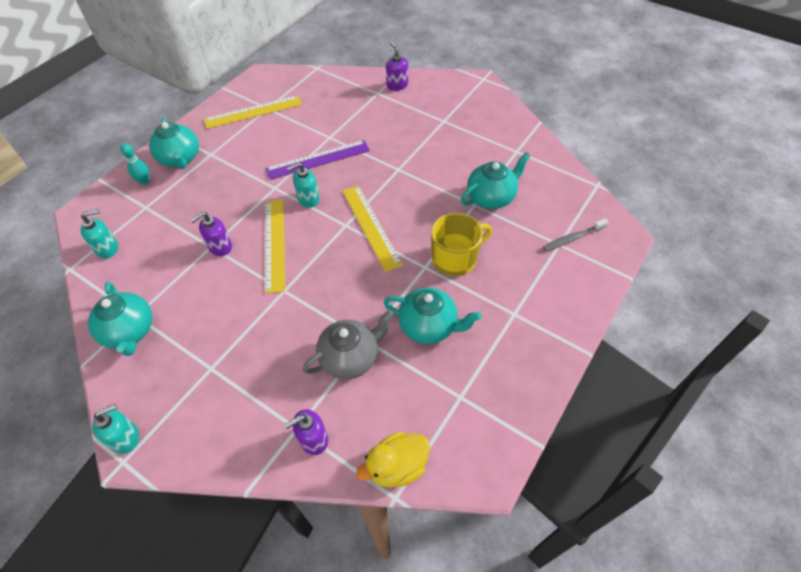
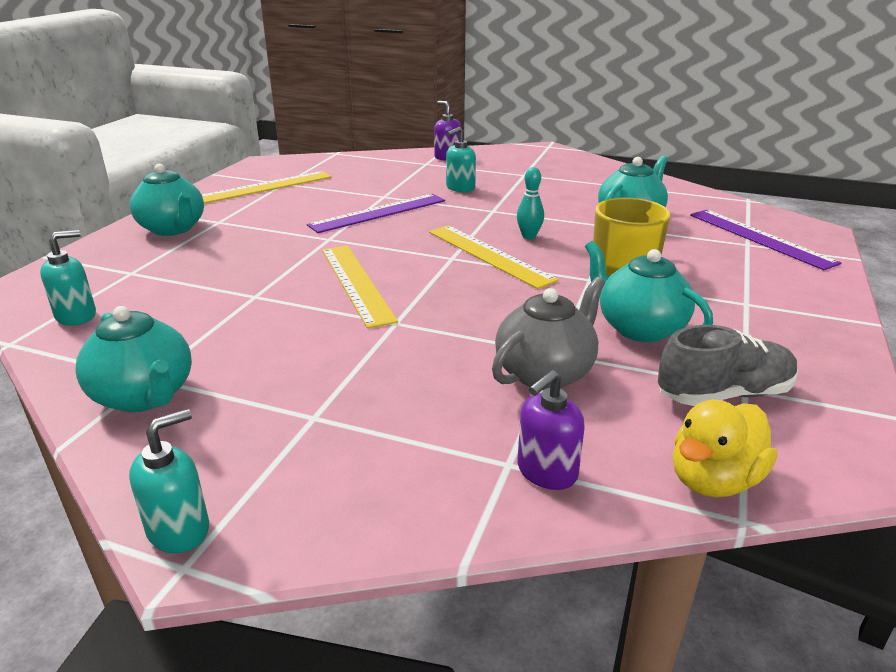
camera: 15 degrees left, 25 degrees down
(144, 181) = (122, 251): turquoise bowling pin -> turquoise bowling pin (529, 236)
(220, 247) = (270, 294): purple soap dispenser -> none
(308, 199) = (384, 243): turquoise soap dispenser -> turquoise soap dispenser (460, 188)
(429, 326) = (639, 328): turquoise teapot -> turquoise teapot turned 135 degrees counterclockwise
(444, 399) = (724, 394): none -> grey shoe
(573, 238) = (759, 238): grey toothbrush -> purple ruler

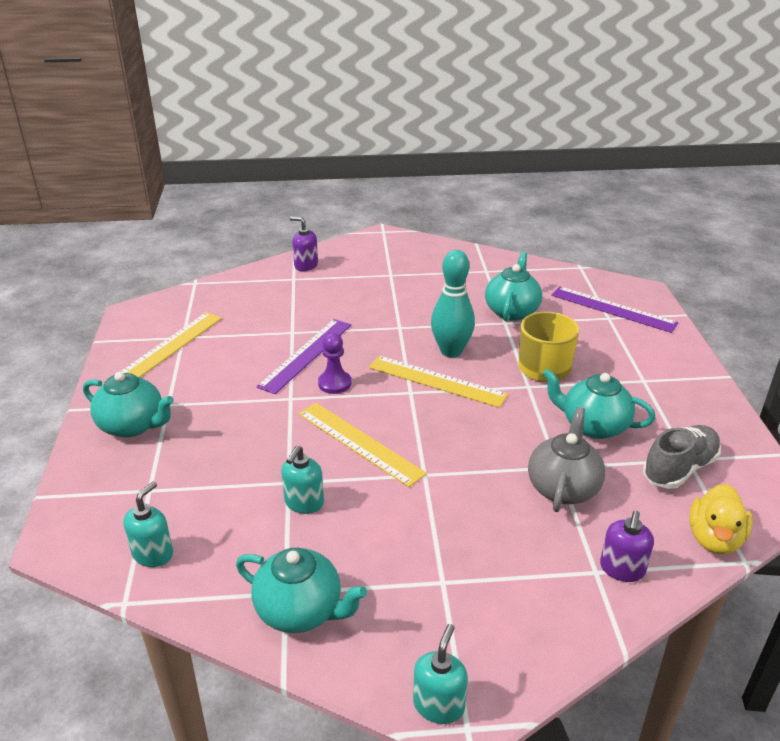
camera: 25 degrees left, 5 degrees up
(382, 237) = (334, 383): none -> purple pawn
(460, 188) = (350, 305): turquoise soap dispenser -> turquoise soap dispenser (304, 503)
(529, 236) = (451, 351): turquoise bowling pin -> turquoise bowling pin, size x1.85

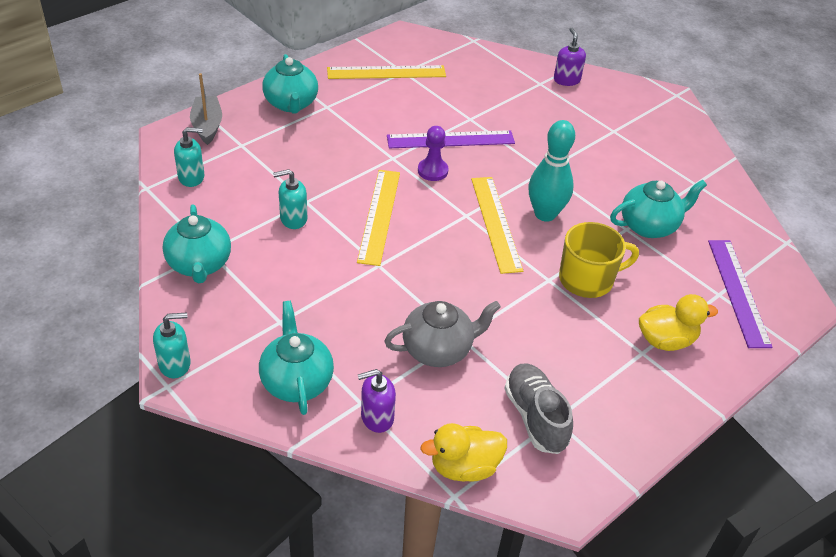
camera: 50 degrees right, 10 degrees up
(85, 502) = (207, 126): none -> grey boat
(593, 426) = (537, 340): turquoise teapot -> turquoise teapot (296, 381)
(638, 363) = (666, 340): none -> yellow duck
(679, 468) = (535, 417): grey shoe -> grey shoe turned 120 degrees counterclockwise

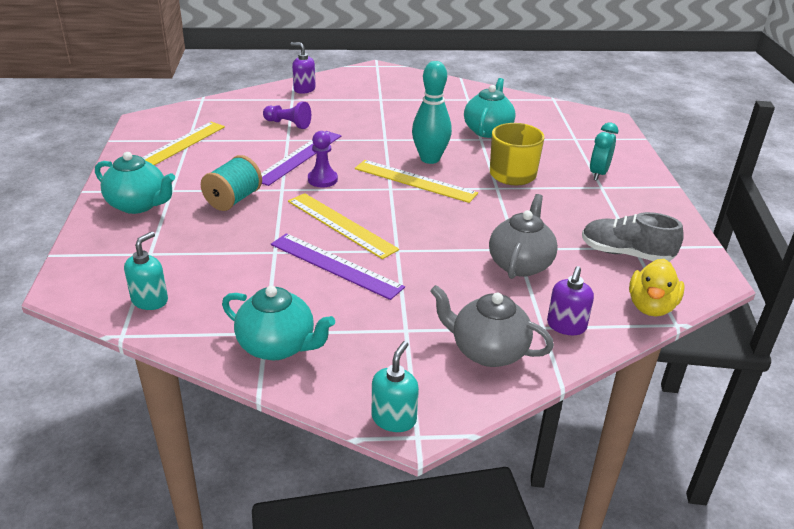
camera: 50 degrees left, 10 degrees down
(207, 126) = (92, 261): grey boat -> none
(293, 219) = (287, 267): turquoise soap dispenser -> none
(296, 381) = (487, 351): turquoise teapot -> grey teapot
(349, 142) = (233, 200): none -> turquoise spool
(495, 105) = (288, 124): none -> purple pawn
(666, 340) = (598, 174): yellow duck -> turquoise clock
(738, 292) = (579, 132): purple ruler -> purple ruler (335, 265)

